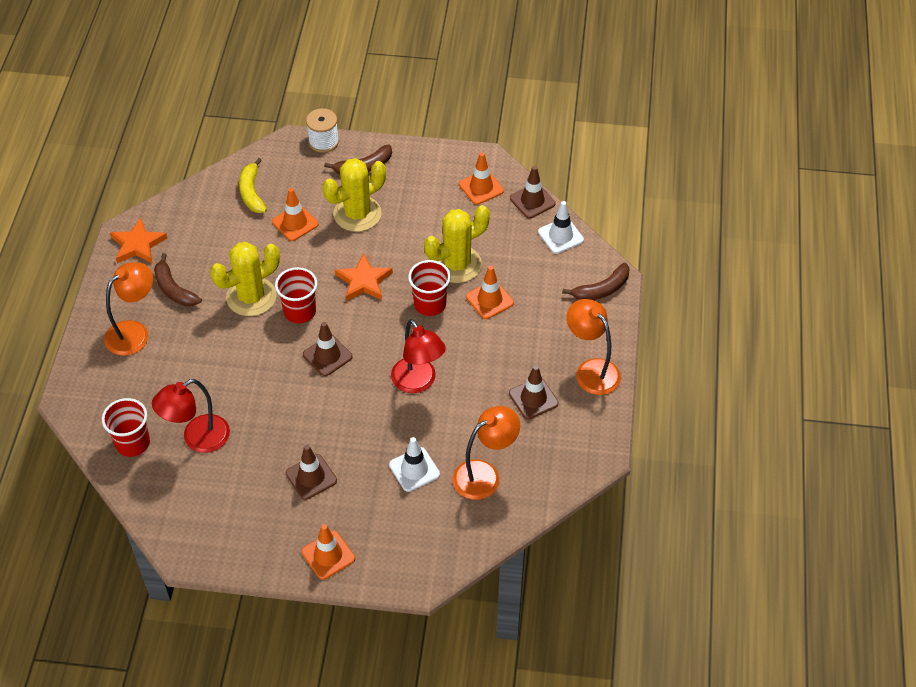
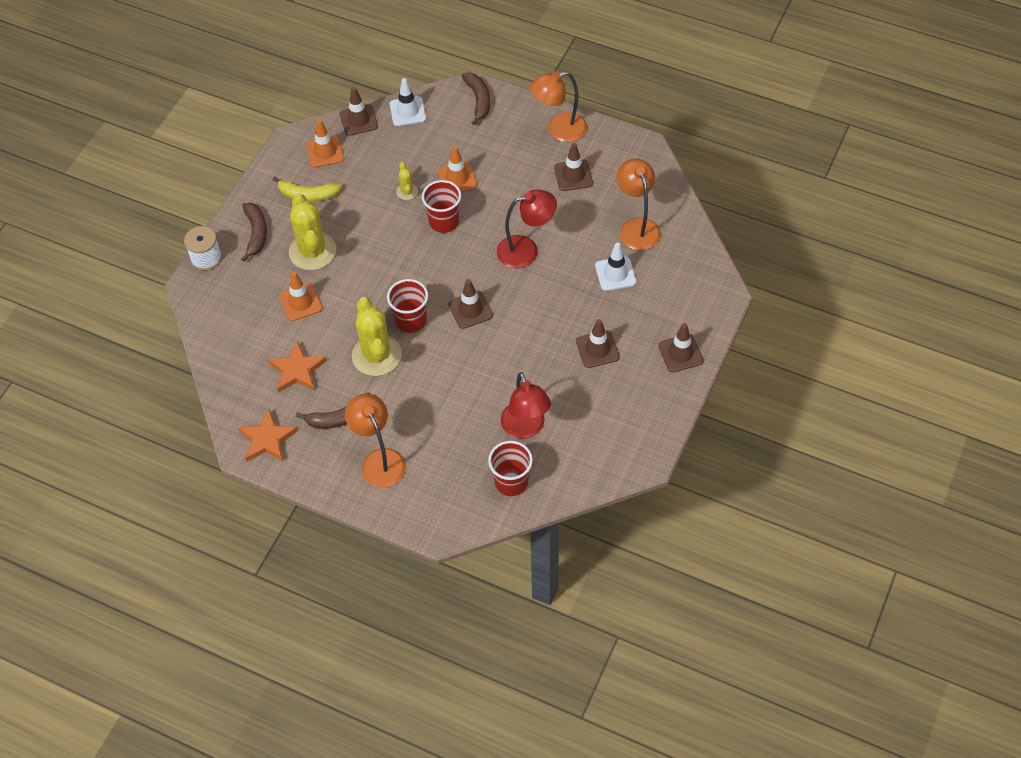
camera: 70 degrees left, 5 degrees up
(252, 192) = (244, 330): yellow banana -> yellow banana (308, 195)
(328, 555) = (680, 353): orange traffic cone -> brown traffic cone
(364, 281) = (396, 264): orange star -> orange star (297, 370)
(457, 264) = (407, 191): yellow cactus -> yellow cactus, size x0.47

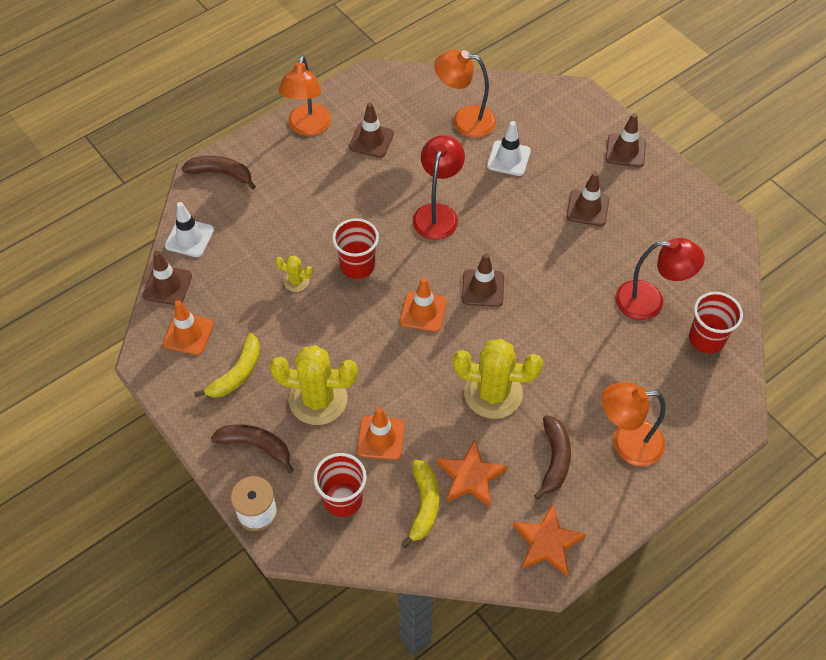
camera: 65 degrees left, 0 degrees up
(260, 351) = (424, 505): none -> yellow banana
(411, 320) = (466, 345): red cup -> red cup (343, 499)
(457, 178) = (309, 232): orange traffic cone -> orange traffic cone (423, 312)

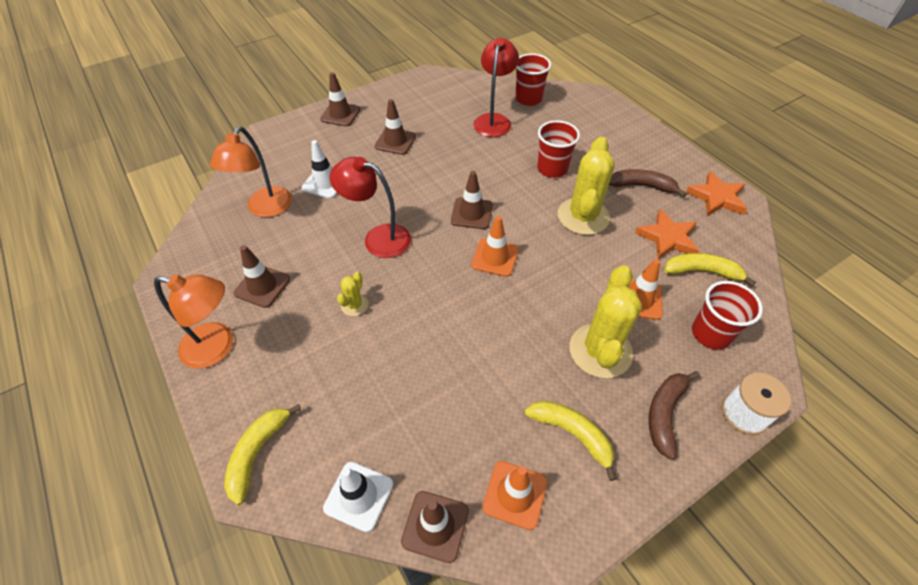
camera: 85 degrees left, 5 degrees down
(221, 173) = (258, 453): brown banana -> yellow banana
(296, 281) = (446, 367): yellow cactus -> yellow cactus (354, 305)
(357, 265) = (432, 308): red cup -> red cup (552, 169)
(627, 443) = (621, 147): orange lamp -> none

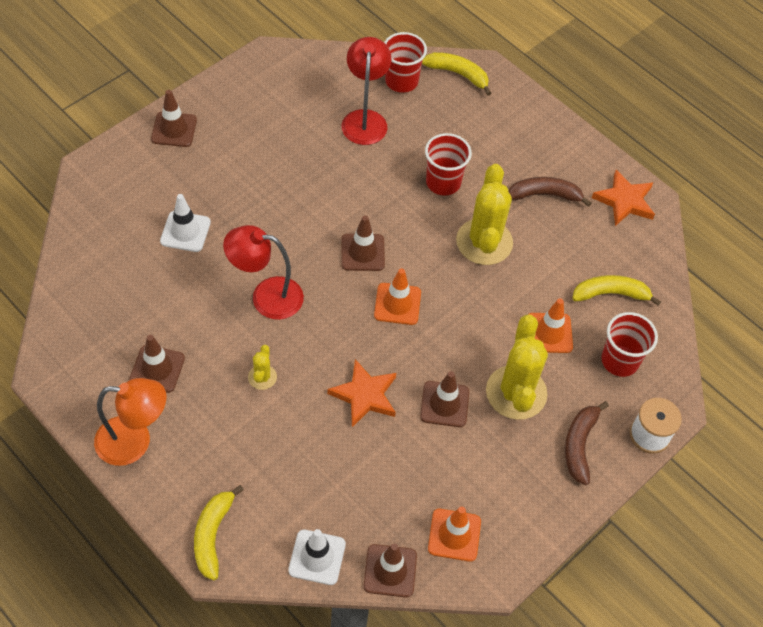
camera: 15 degrees left, 5 degrees up
(265, 209) = (127, 274): orange lamp -> none
(395, 141) = (253, 163): brown traffic cone -> brown traffic cone (444, 404)
(572, 434) = (498, 475): yellow banana -> yellow banana (458, 74)
(667, 238) = (574, 258): orange star -> orange star (364, 395)

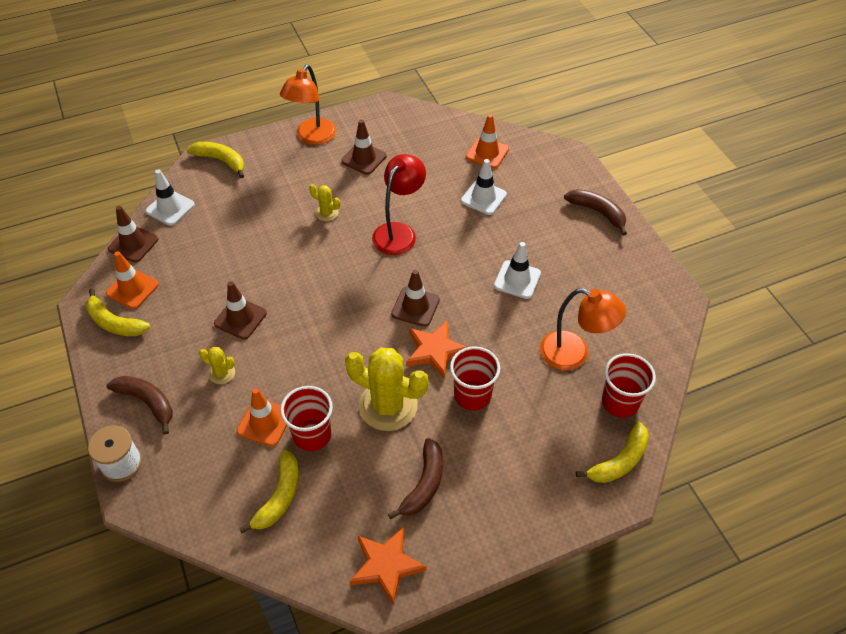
camera: 115 degrees right, 5 degrees down
(174, 129) = (598, 212): brown traffic cone -> brown banana
(293, 178) = (517, 280): none -> white traffic cone
(364, 395) = (277, 269): orange star -> orange star (435, 351)
(365, 119) = (574, 354): red lamp -> orange lamp
(397, 304) = (351, 316): orange traffic cone -> orange traffic cone (487, 153)
(506, 529) = (115, 323): none -> yellow banana
(516, 392) = (222, 373): yellow cactus -> yellow cactus, size x0.47
(619, 361) = (205, 471): red cup -> red cup (312, 435)

